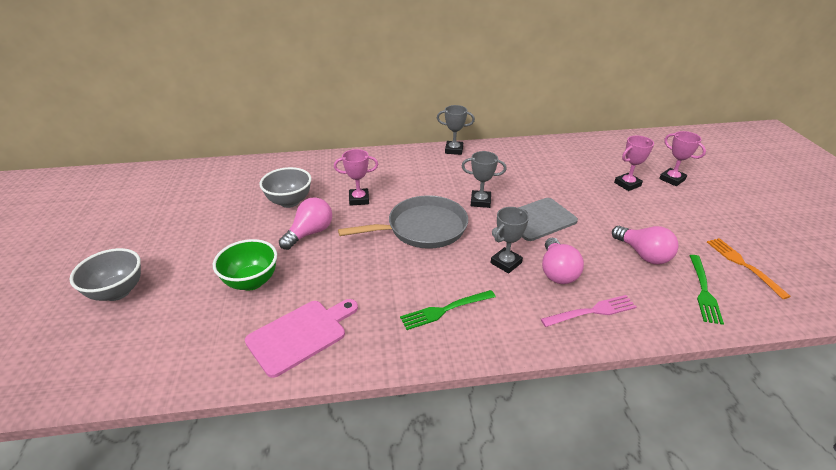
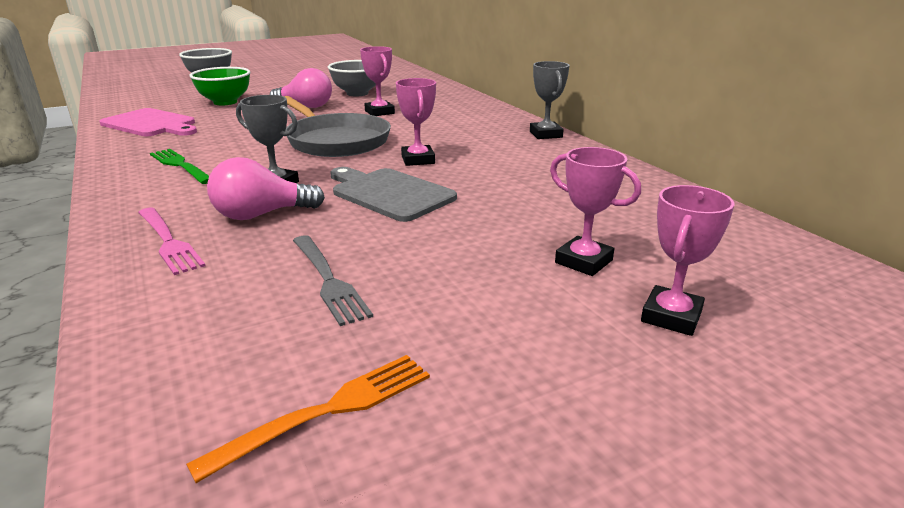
camera: 70 degrees right, 10 degrees down
(480, 201) = (418, 160): grey trophy -> pink trophy
(643, 254) = (328, 280): pink light bulb -> grey fork
(703, 290) = (222, 345): green fork -> none

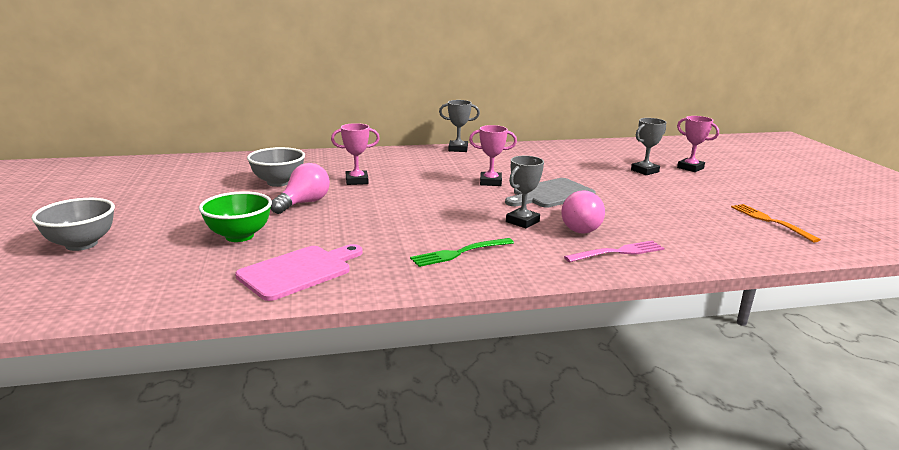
camera: 75 degrees left, 5 degrees down
(328, 280) = (667, 215): grey fork -> none
(336, 141) = (429, 199): grey pan -> none
(583, 261) = (644, 171): pink trophy -> grey trophy

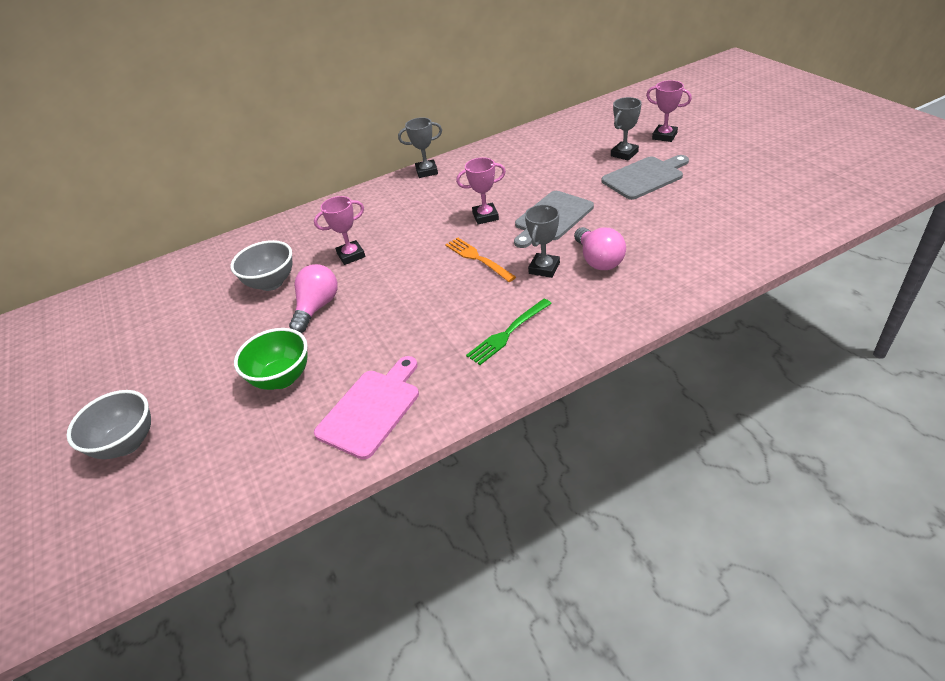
camera: 10 degrees left, 20 degrees up
(617, 252) = (649, 285): pink fork -> none
(656, 187) = (645, 177): none -> grey cutting board
(770, 221) = (763, 198): orange fork -> orange fork (477, 258)

